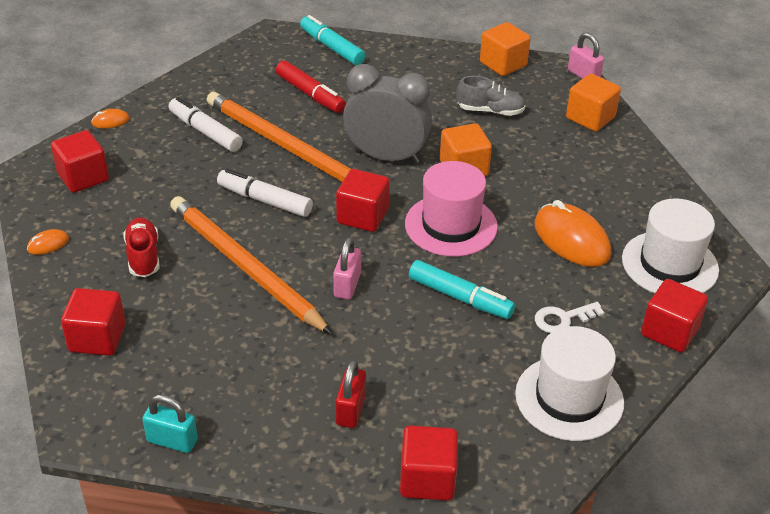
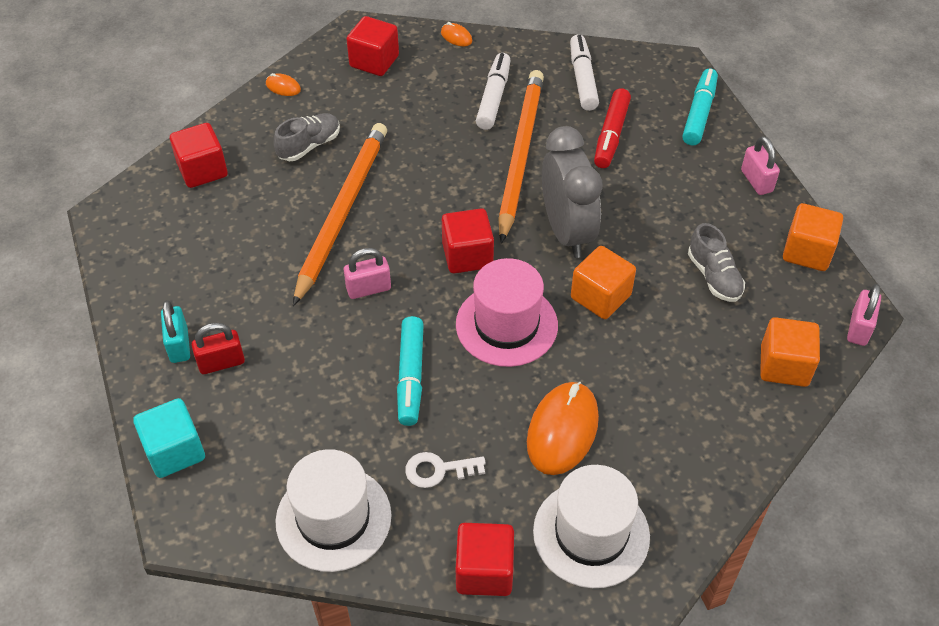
camera: 60 degrees right, 10 degrees up
(143, 256) = (309, 146): red shoe -> grey shoe
(172, 441) = (125, 269): turquoise padlock -> turquoise padlock (179, 345)
(265, 200) = (435, 181): white marker -> white marker (582, 79)
(421, 54) = (756, 181): none -> pink padlock
(427, 479) = (175, 451): red cube -> turquoise cube
(562, 319) = (438, 470): white key -> white key turned 45 degrees counterclockwise

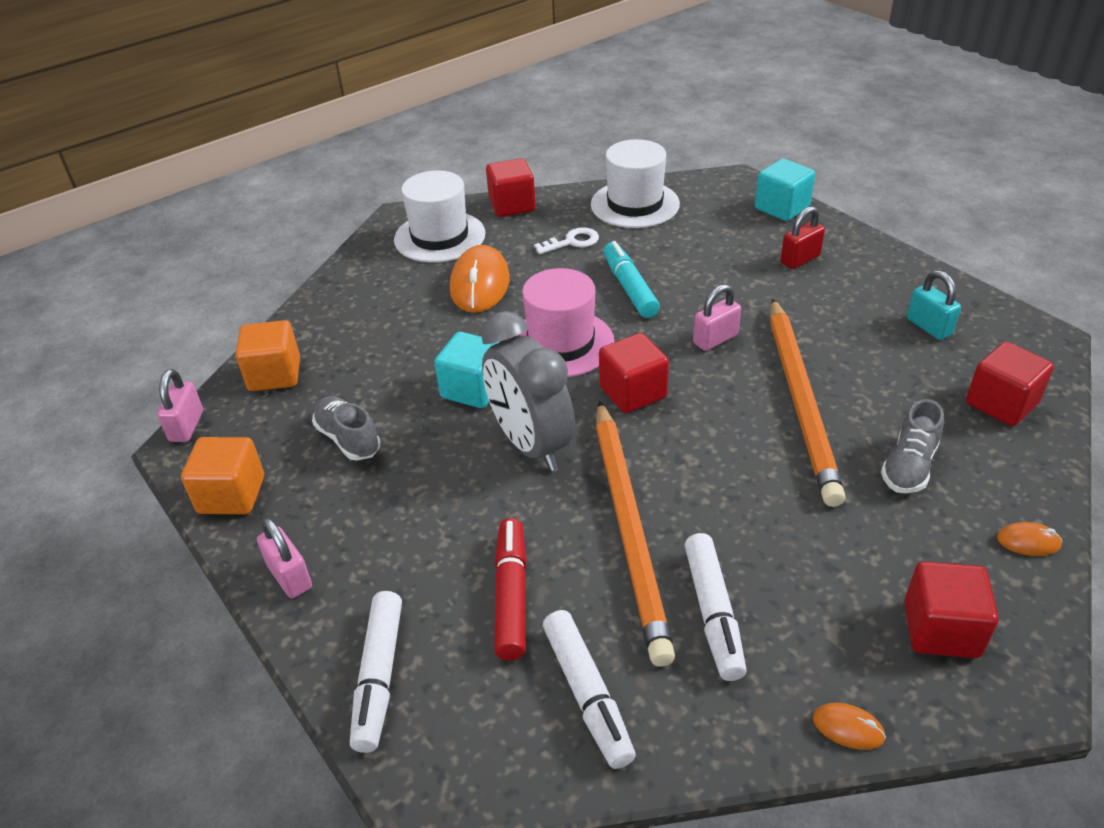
camera: 165 degrees right, 10 degrees down
(179, 345) = (848, 261): turquoise padlock -> turquoise padlock (928, 327)
(600, 297) = (473, 389): orange cube -> turquoise cube
(699, 113) = (379, 676): turquoise marker -> white marker

